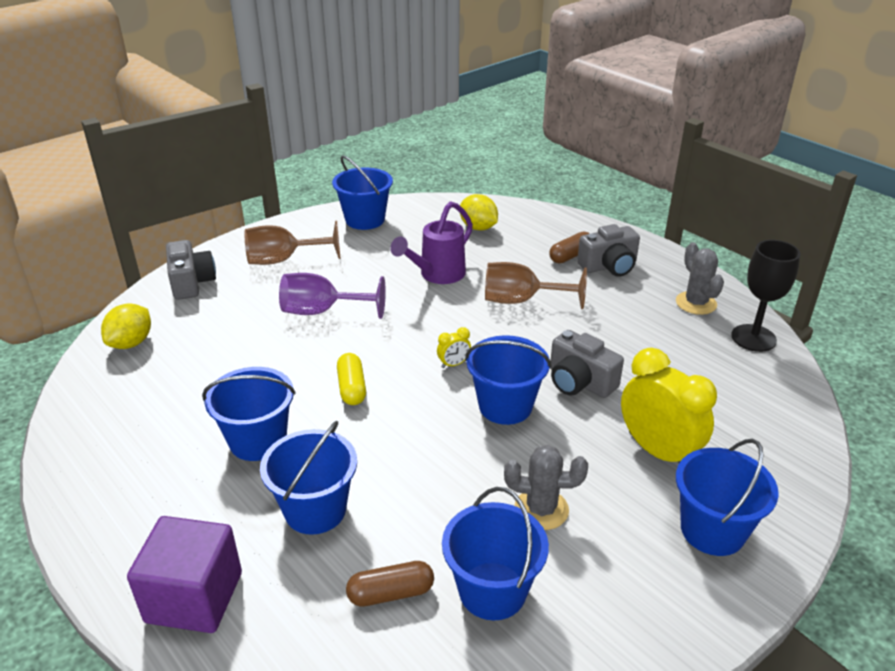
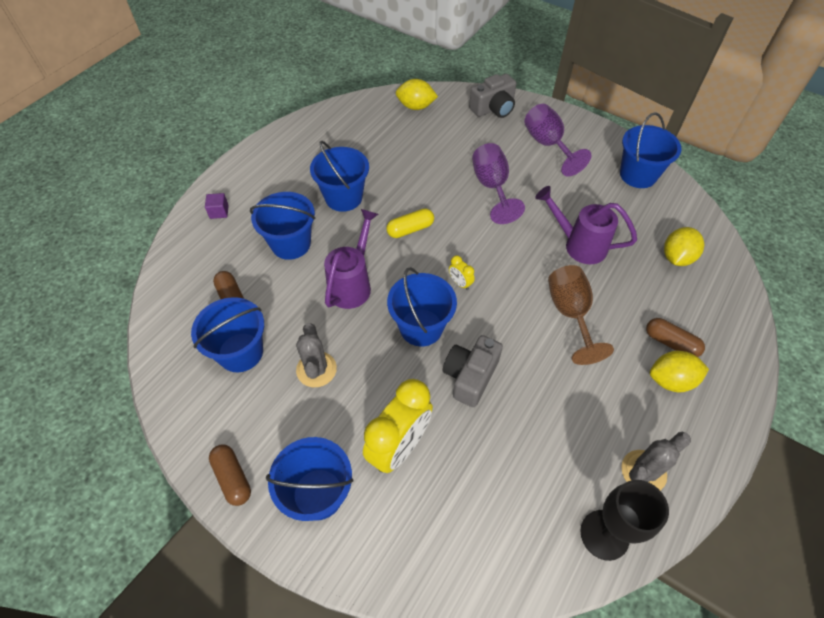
camera: 75 degrees right, 20 degrees up
(194, 597) = (219, 212): purple cube -> purple cube, size x0.42
(283, 260) = (547, 145): brown goblet -> purple goblet
(417, 454) = (353, 283): none -> purple watering can
(609, 266) = (671, 380): grey camera -> yellow lemon
(688, 617) = (232, 478): none -> brown capsule

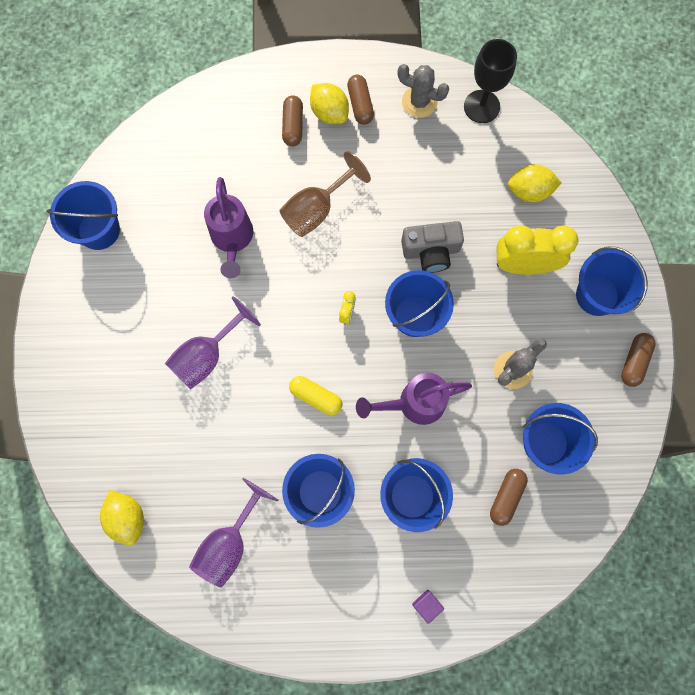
camera: 125 degrees left, 20 degrees up
(493, 108) = (76, 427): grey camera -> none
(547, 145) = (105, 336): purple goblet -> purple goblet (229, 543)
(667, 413) = (360, 104): none -> brown capsule
(676, 257) = (193, 155): yellow lemon -> yellow lemon (529, 191)

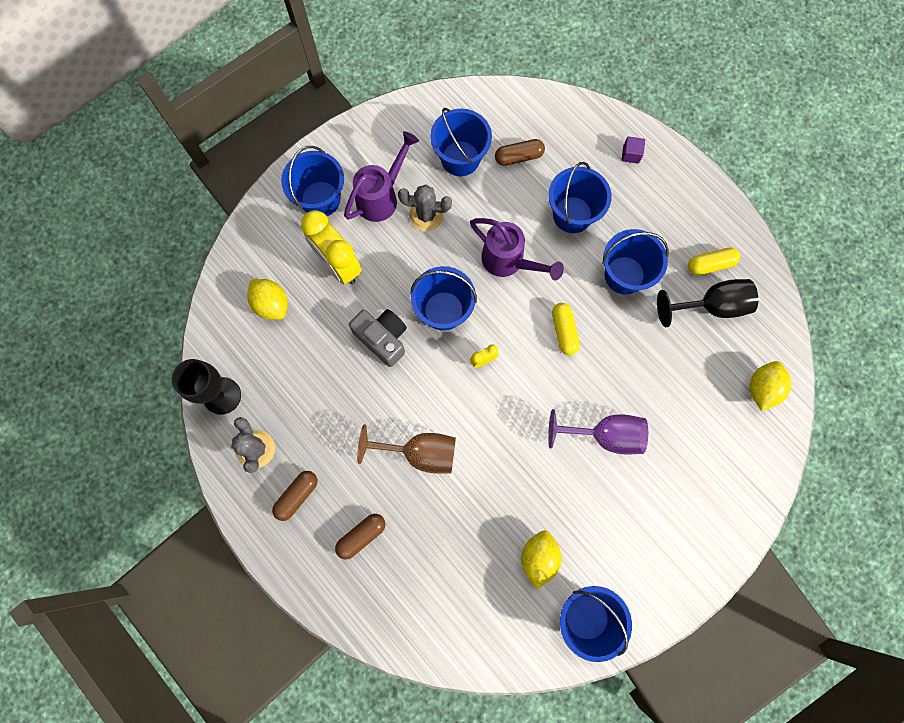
camera: 130 degrees left, 0 degrees up
(229, 543) = (711, 306): purple goblet -> black goblet
(232, 240) = (501, 498): purple watering can -> purple watering can (382, 196)
(265, 578) = (710, 265): none -> yellow capsule
(329, 113) = (325, 515): yellow lemon -> yellow lemon (538, 558)
(634, 361) = (352, 143): brown capsule -> none

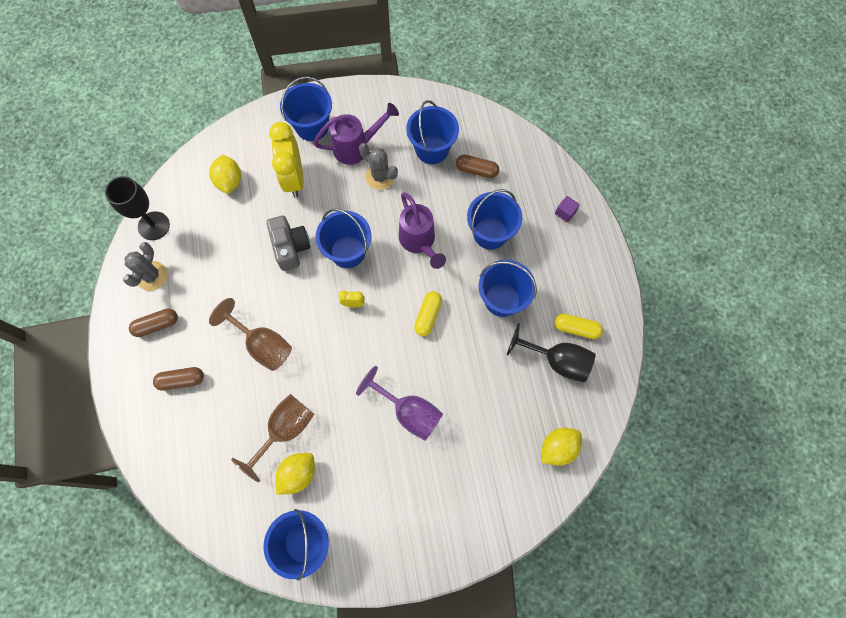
camera: 30 degrees right, 5 degrees down
(498, 523) = (285, 430): none -> brown goblet

